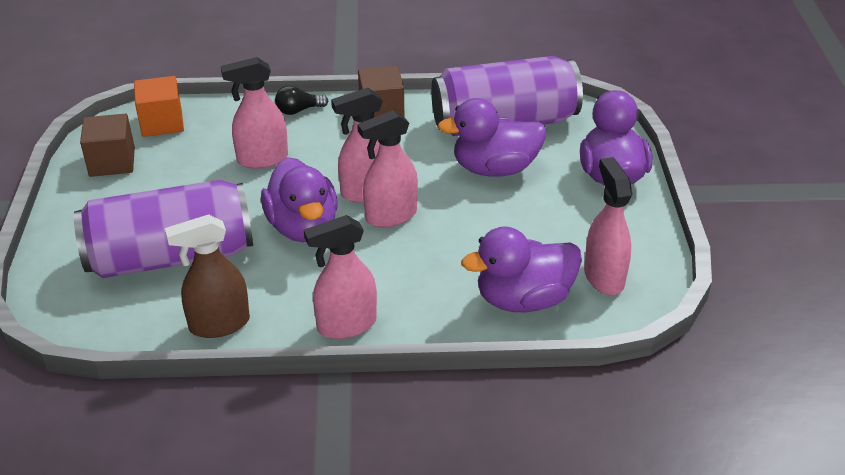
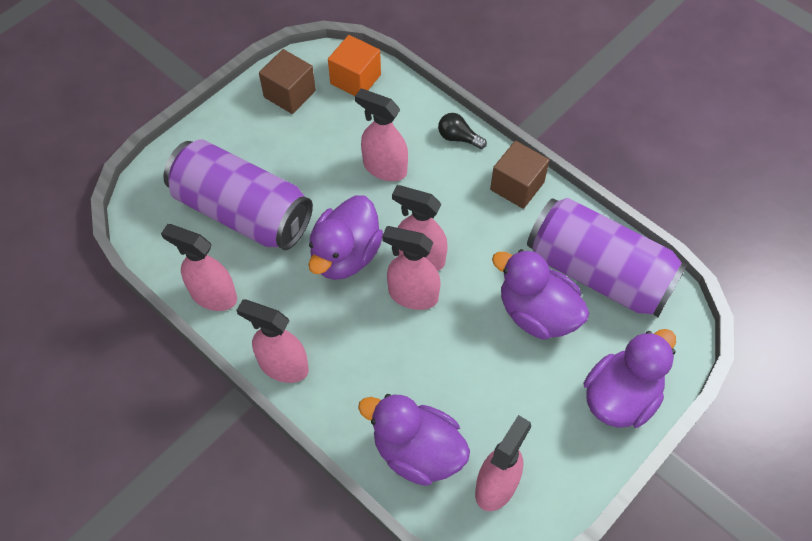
camera: 45 degrees right, 20 degrees up
(219, 324) = (213, 295): brown spray bottle -> pink spray bottle

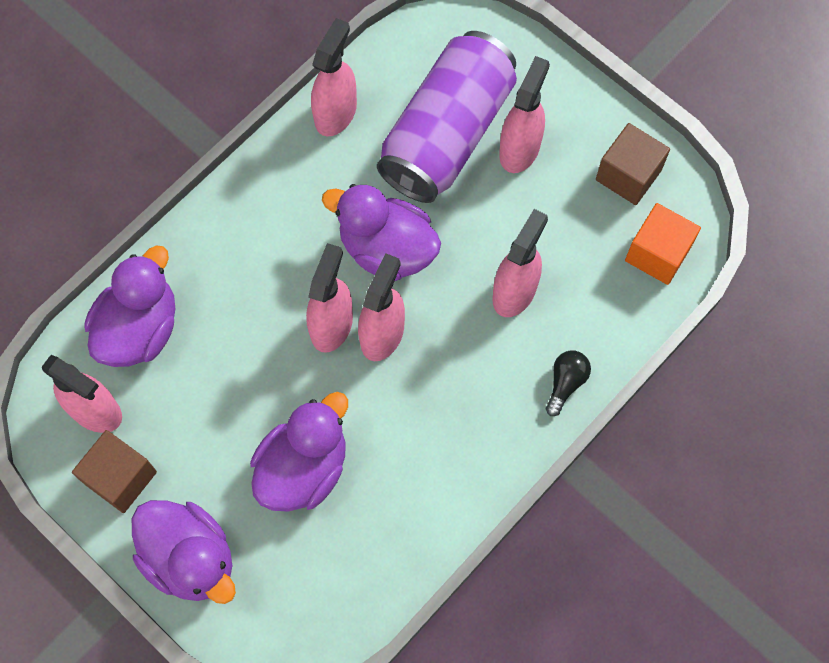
camera: 90 degrees right, 10 degrees up
(283, 366) = (247, 189): pink spray bottle -> pink spray bottle (519, 149)
(517, 186) = (490, 455): brown cube -> brown cube (120, 477)
(598, 272) = (359, 549): purple can -> none

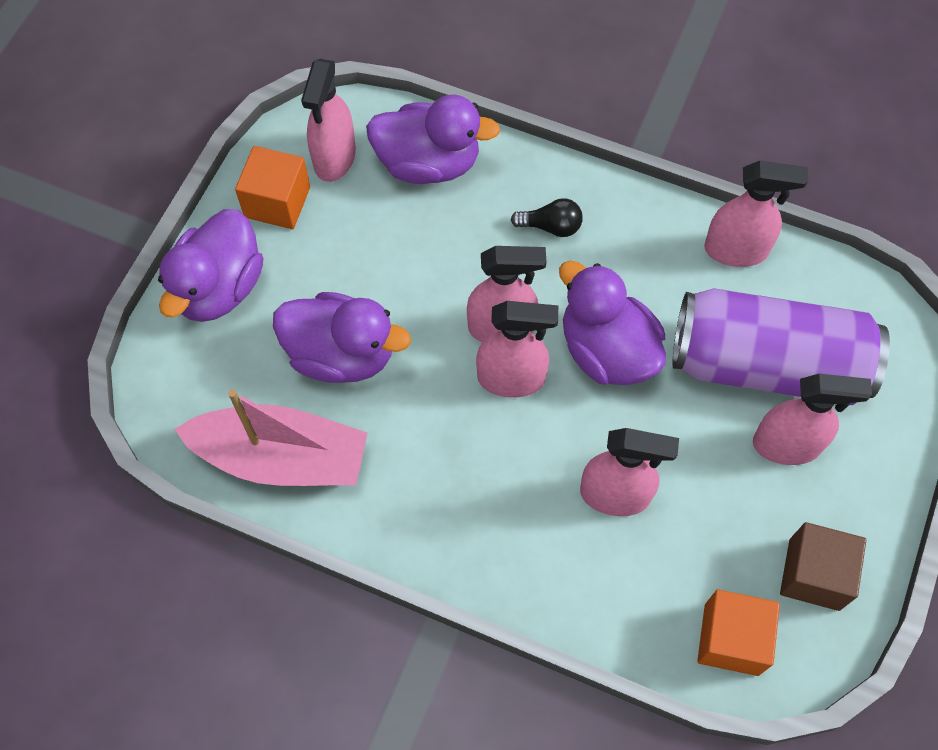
camera: 70 degrees right, 5 degrees down
(120, 477) = (277, 202): brown cube -> orange cube
(383, 550) = (282, 458): none -> pink boat
(387, 249) = (607, 351): purple duck -> purple duck turned 45 degrees counterclockwise
(565, 383) = (531, 584): black light bulb -> black light bulb (551, 226)

